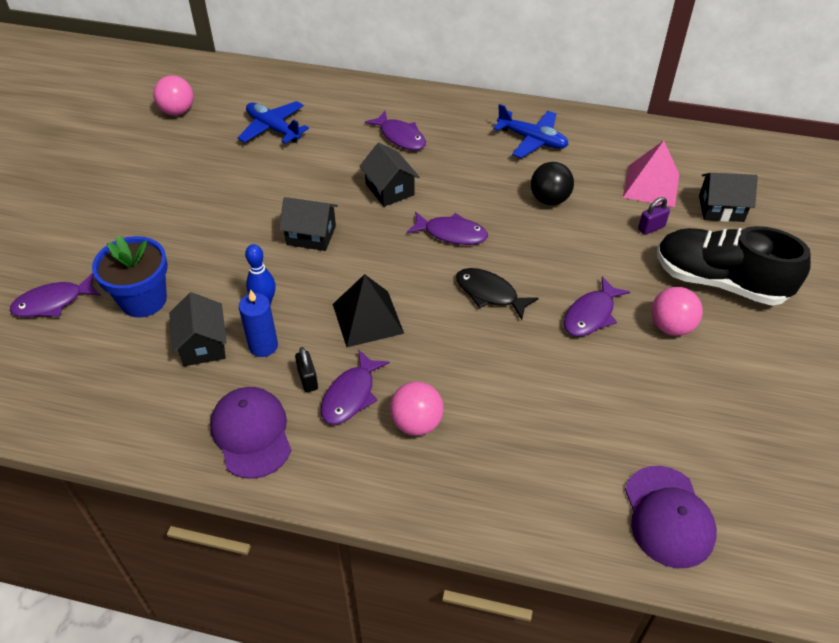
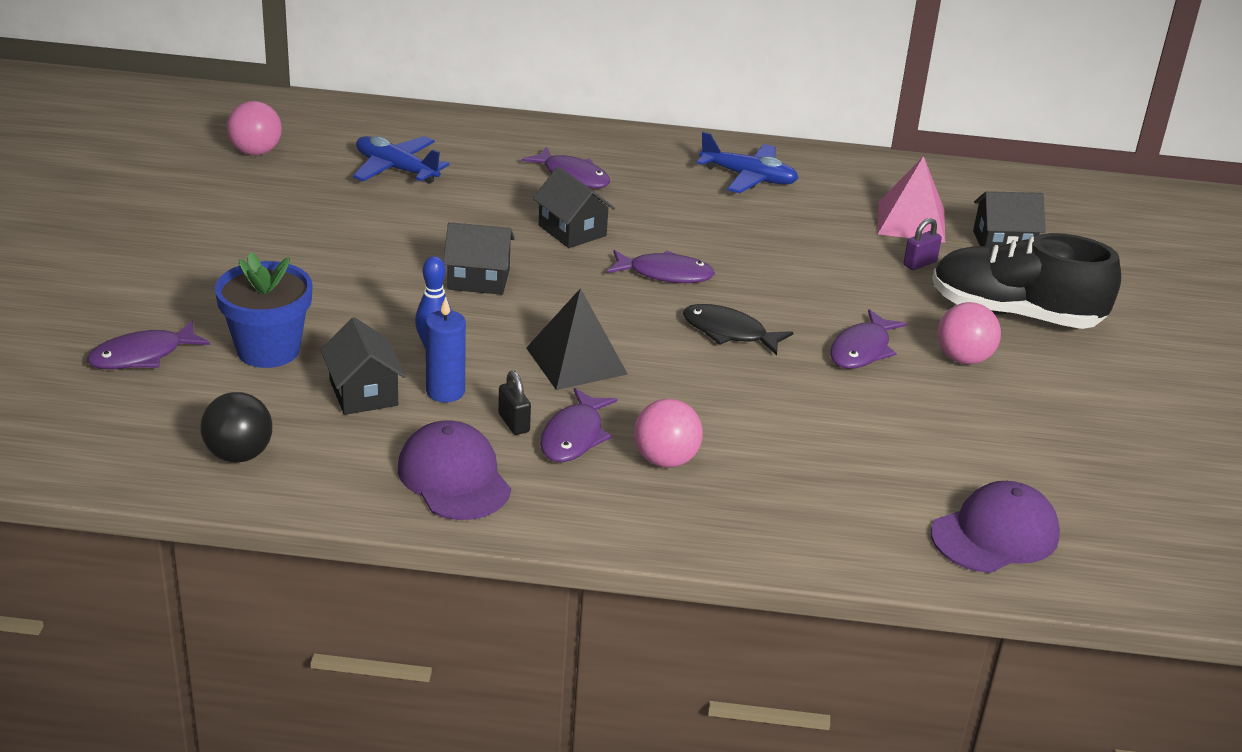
camera: 10 degrees left, 15 degrees down
(549, 199) = (784, 237): black ball -> black ball (239, 454)
(668, 516) = (995, 534): purple cap -> purple cap turned 105 degrees counterclockwise

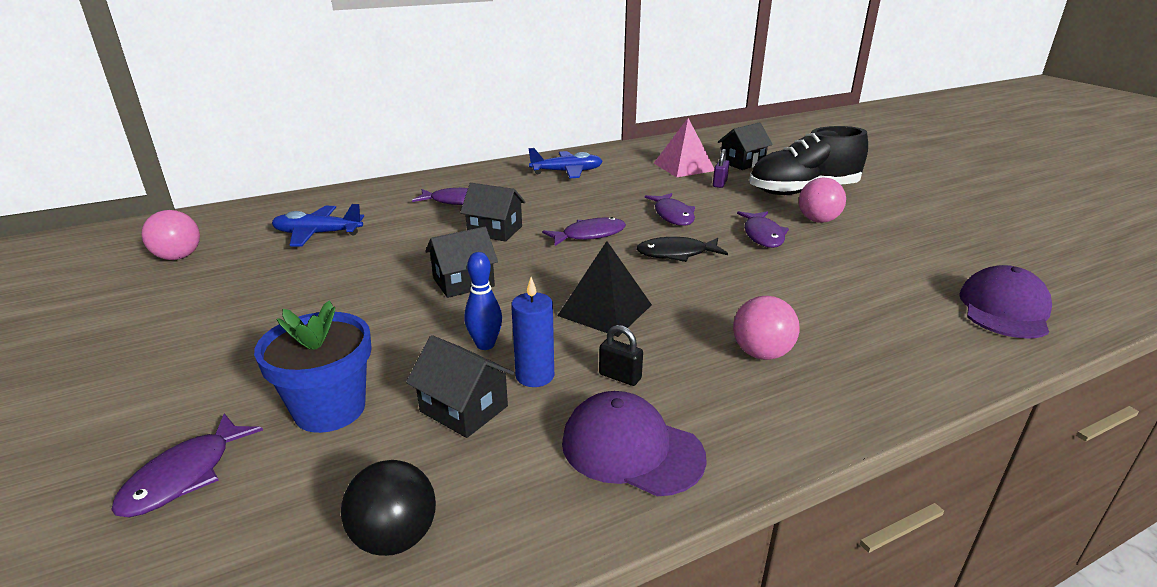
camera: 30 degrees left, 5 degrees down
(574, 436) = (677, 366): purple fish -> purple fish (672, 215)

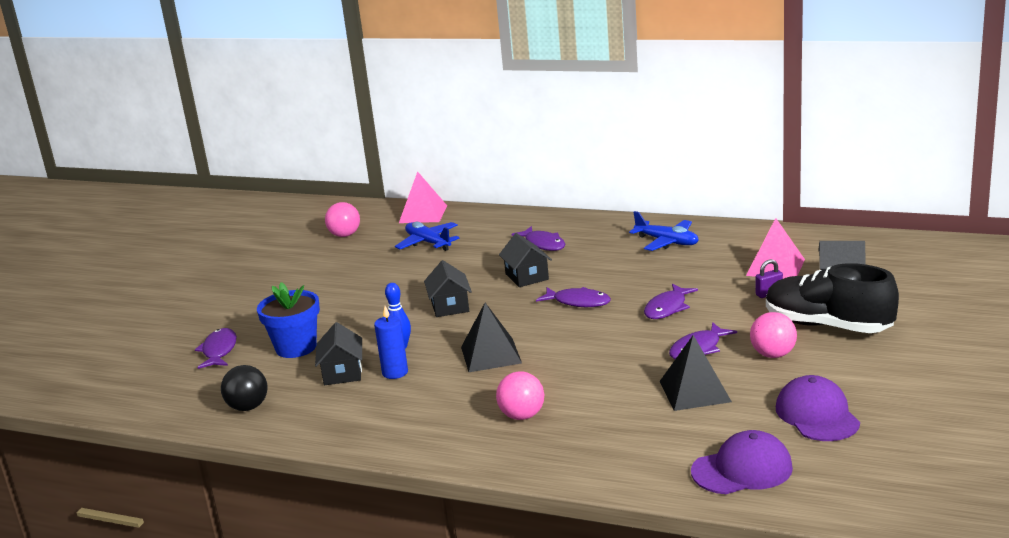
camera: 50 degrees right, 5 degrees down
(184, 476) = (219, 350): purple fish -> purple fish turned 105 degrees clockwise
(260, 211) = (423, 214): none -> pink pyramid
(463, 282) = (450, 306): black house -> black house turned 60 degrees clockwise
(620, 376) = (430, 392): black padlock -> none
(631, 449) = (375, 423): purple cap -> purple cap (817, 415)
(676, 254) = (606, 338): black fish -> none
(835, 266) = (695, 391): none -> black pyramid

